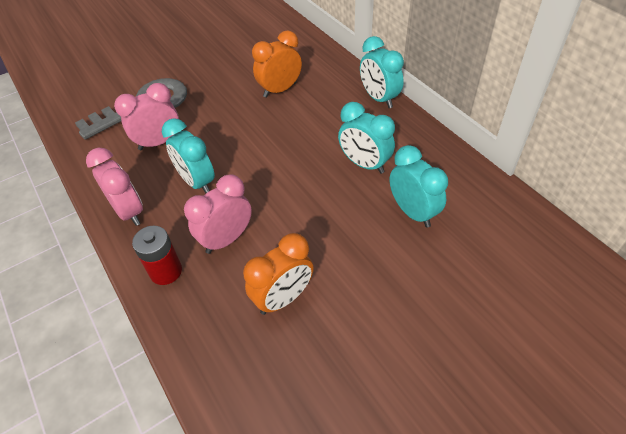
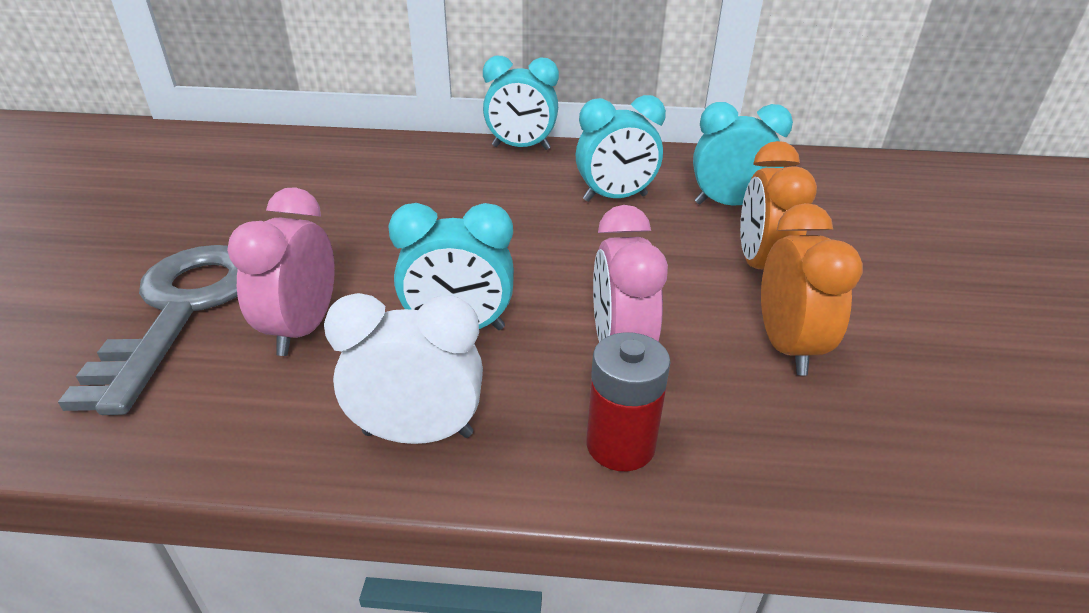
camera: 55 degrees left, 15 degrees down
(129, 211) = (418, 434): pink clock -> white clock
(280, 90) = (389, 191): orange clock -> orange clock (760, 267)

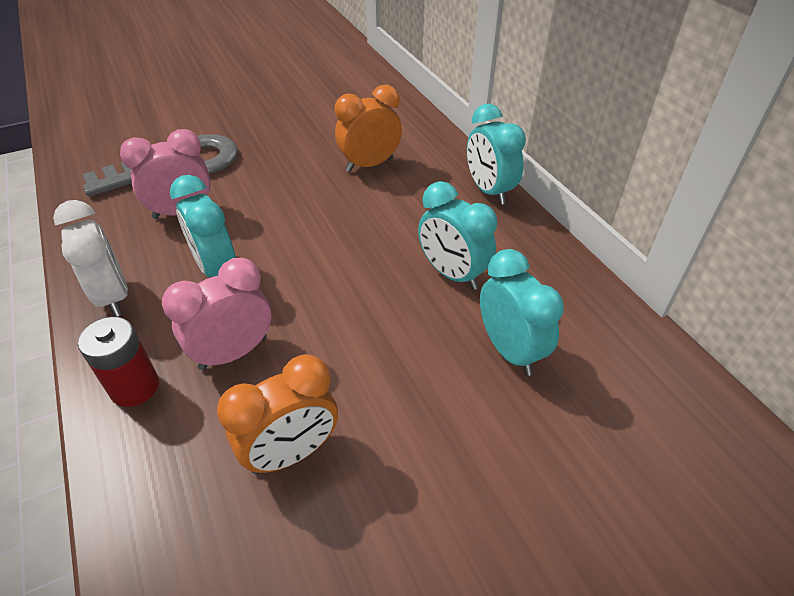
camera: 60 degrees right, 10 degrees up
(760, 267) = (409, 404): orange clock -> orange clock (369, 165)

